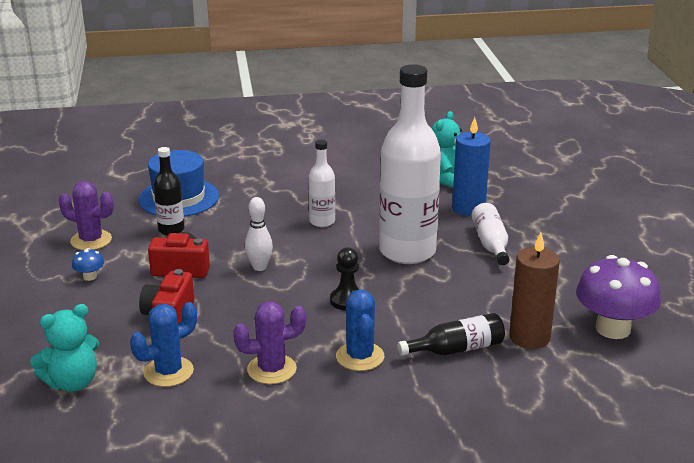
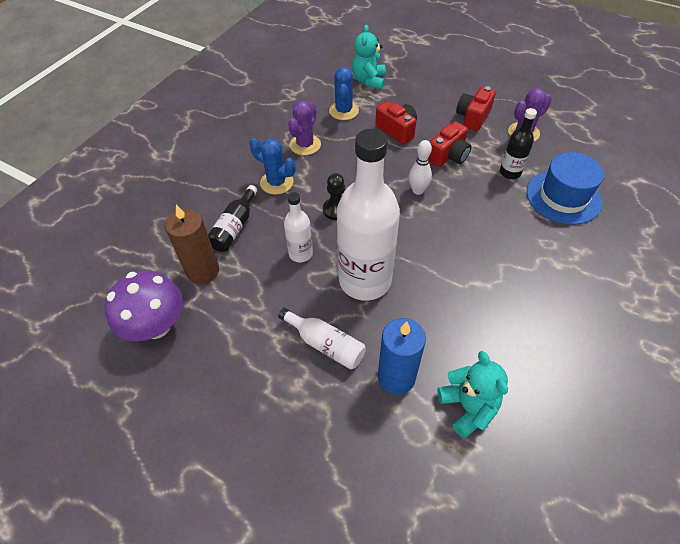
camera: 130 degrees right, 25 degrees up
(90, 277) = (473, 117): blue mushroom -> red camera
(322, 221) = (456, 258): white bottle -> white bottle (300, 253)

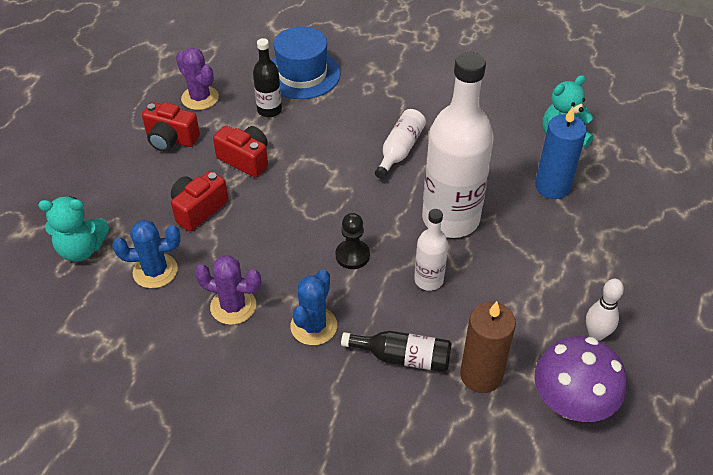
camera: 100 degrees left, 5 degrees down
(325, 344) = (538, 241): white bottle -> white bottle (400, 150)
(418, 190) = (308, 184): white bowling pin -> white bowling pin (596, 334)

